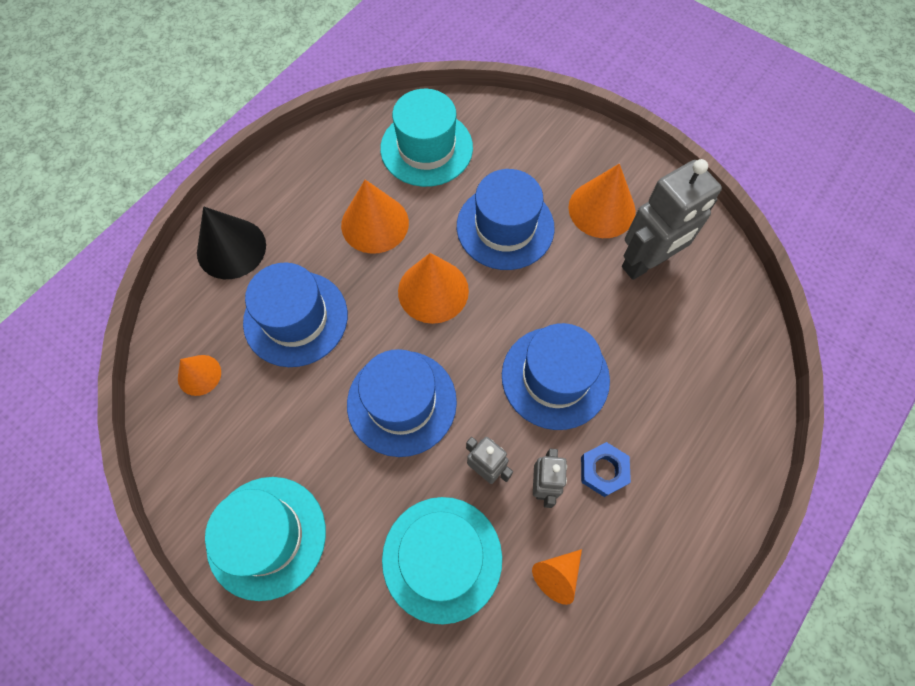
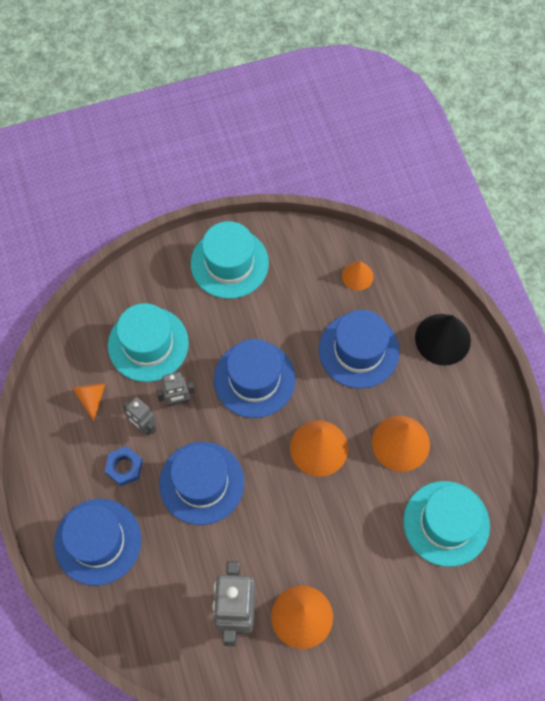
camera: 125 degrees right, 0 degrees up
(505, 227) = (336, 532): blue hat -> blue hat (98, 541)

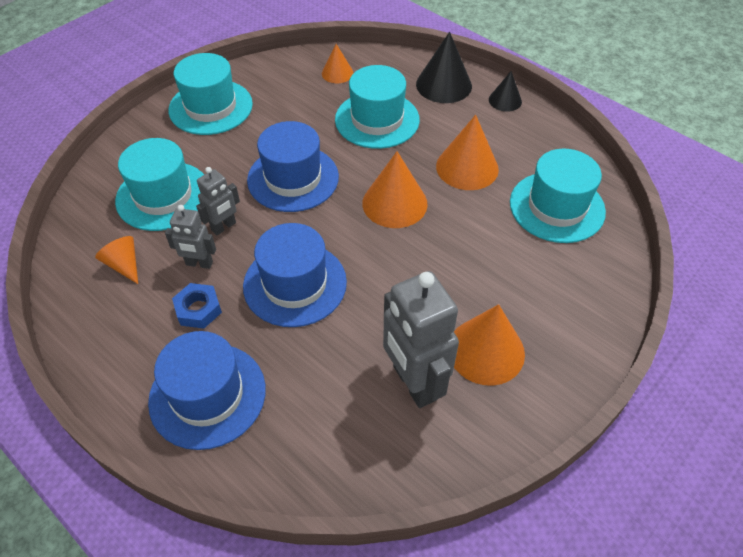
camera: 30 degrees left, 15 degrees down
(359, 350) = (377, 120): blue hat -> turquoise hat
(485, 386) = (505, 100): none -> black cone

